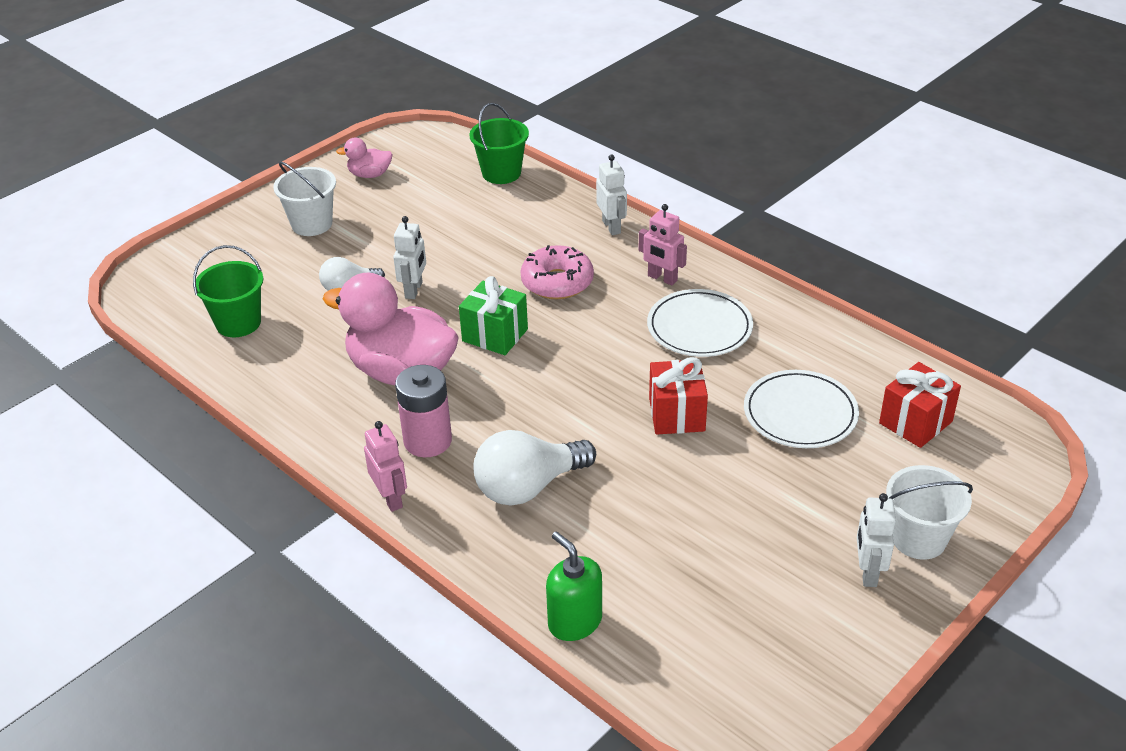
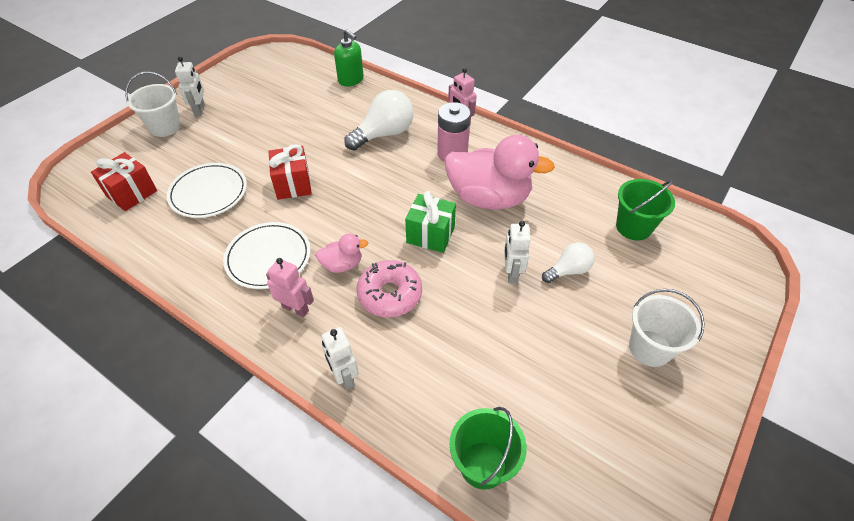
camera: 170 degrees right, 10 degrees up
(370, 175) = (637, 443): pink duck -> pink duck (342, 265)

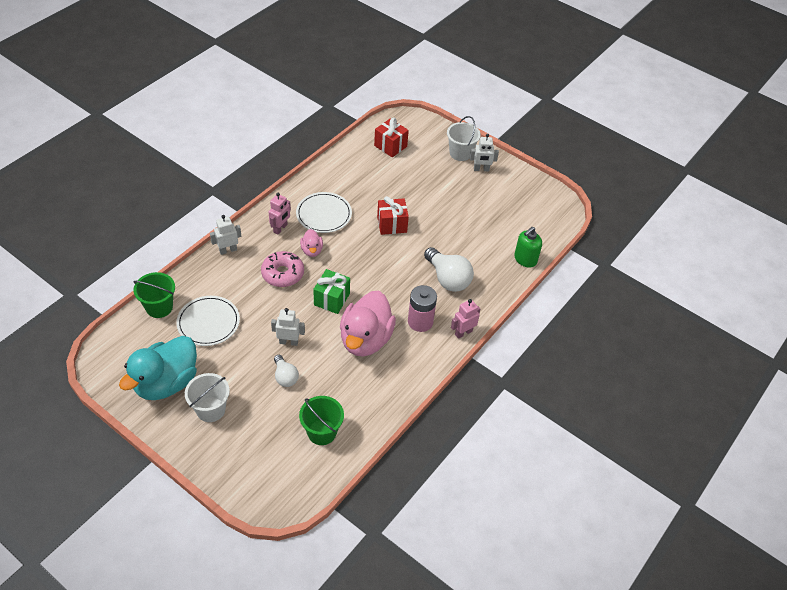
camera: 90 degrees right, 0 degrees up
(208, 193) = (387, 182): white plate -> white plate (208, 322)
(628, 418) = (166, 383): none -> turquoise duck

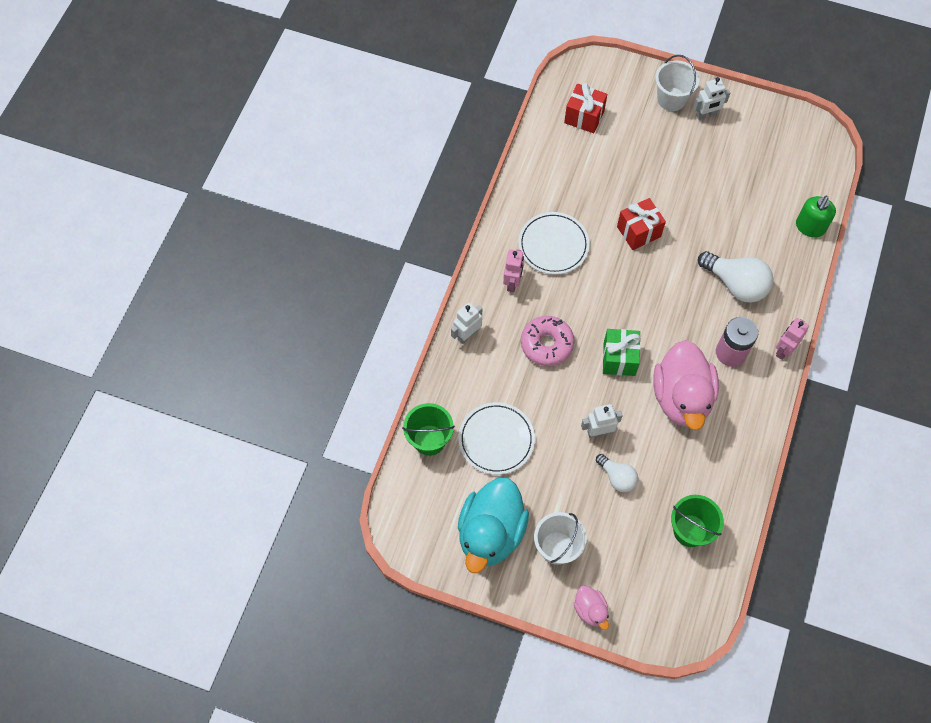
camera: 15 degrees left, 15 degrees up
(312, 250) = (564, 300): pink duck -> pink duck (590, 610)

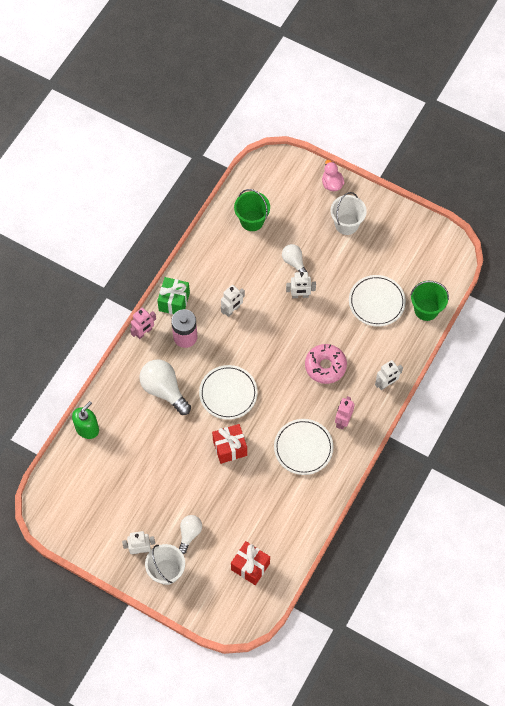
camera: 170 degrees left, 0 degrees up
(491, 533) = (391, 240): turquoise duck -> none
(619, 359) = (272, 346): green gift -> green gift (174, 302)
(657, 292) = (228, 393): none -> white plate
(658, 138) = (189, 534): none -> white light bulb
(681, 397) = (232, 310): pink duck -> white robot

